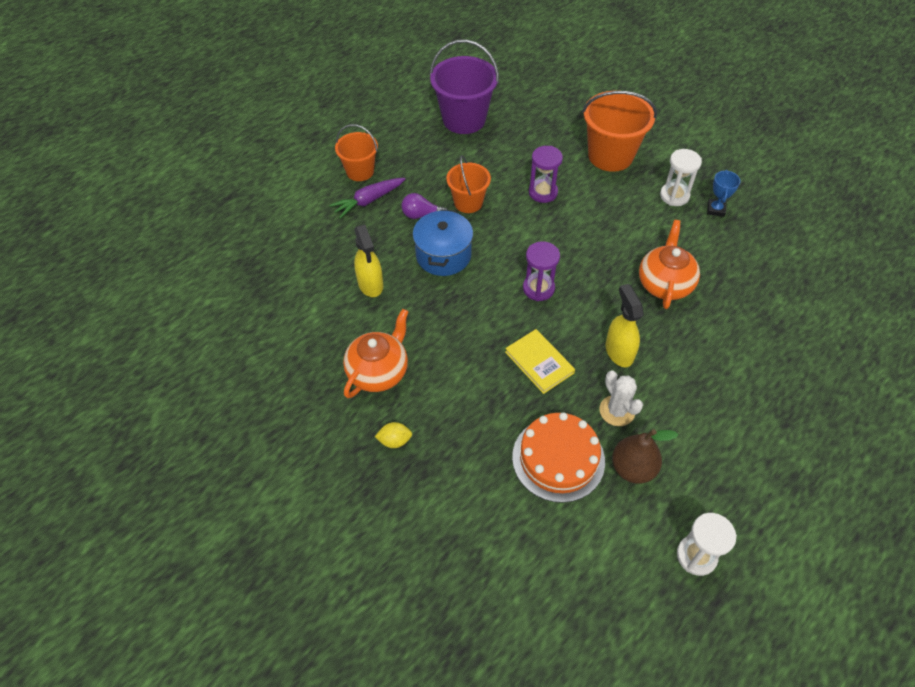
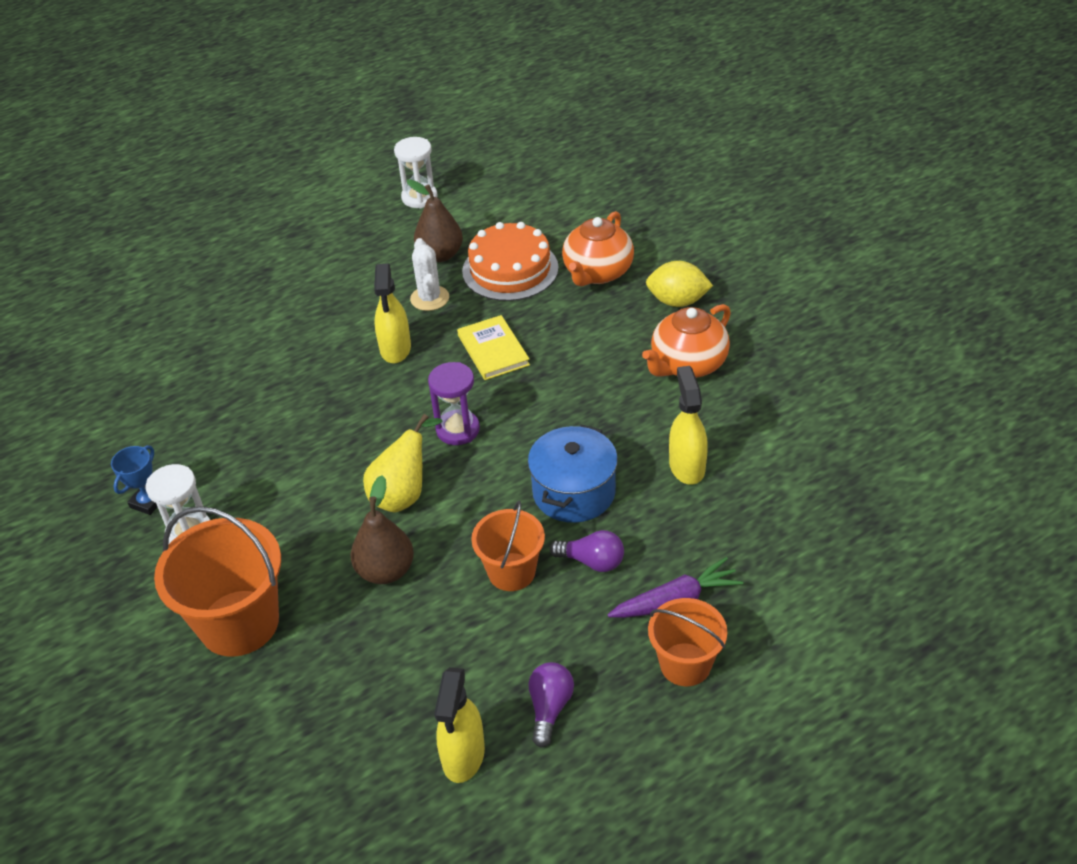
camera: 165 degrees left, 10 degrees down
(395, 441) = (677, 301): yellow lemon -> yellow lemon, size x1.62
(427, 143) = (549, 708): none -> purple light bulb
(464, 119) = (463, 756): purple bucket -> yellow spray bottle
(543, 192) = (385, 571): purple hourglass -> brown pear
(554, 238) = (403, 494): none -> yellow pear
(664, 284) = (292, 413): orange teapot -> orange teapot (597, 273)

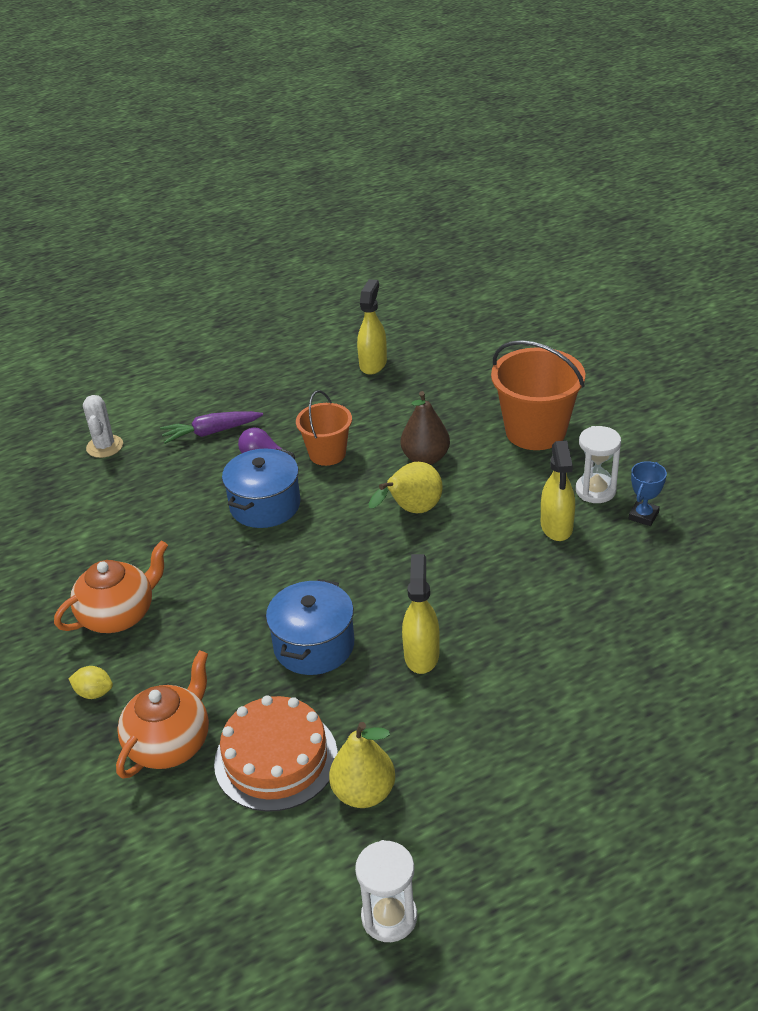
camera: 175 degrees left, 5 degrees down
(429, 298) = (380, 722): white cactus -> white cactus (104, 446)
(440, 255) = (364, 793): brown pear -> yellow pear
(458, 430) = (359, 563): purple hourglass -> none
(493, 350) = (314, 645): yellow book -> blue pot
(549, 708) = (315, 382): purple light bulb -> none
(677, 301) = (94, 693): yellow lemon -> yellow lemon, size x0.62
(685, 664) = (219, 400): orange bucket -> none
(686, 466) = (163, 520): yellow spray bottle -> yellow spray bottle (556, 527)

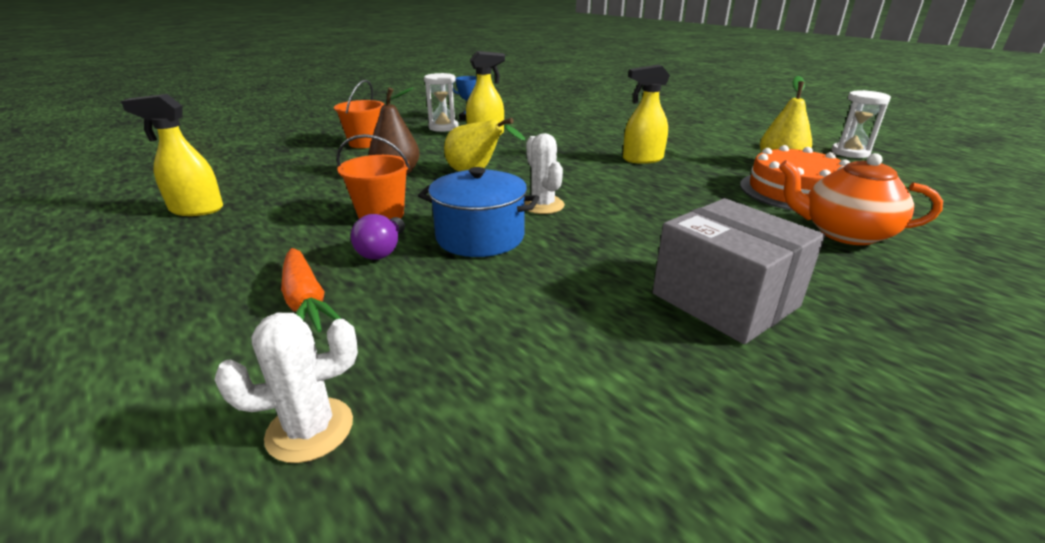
camera: 105 degrees left, 10 degrees down
(94, 693) = (851, 288): yellow lemon -> none
(119, 615) = (725, 300): orange teapot -> grey box
(211, 432) = (306, 301): purple carrot -> orange carrot
(312, 547) = (542, 205): none -> white cactus
(314, 645) = (667, 191): blue pot -> none
(535, 431) = (365, 143): orange bucket -> orange bucket, size x0.61

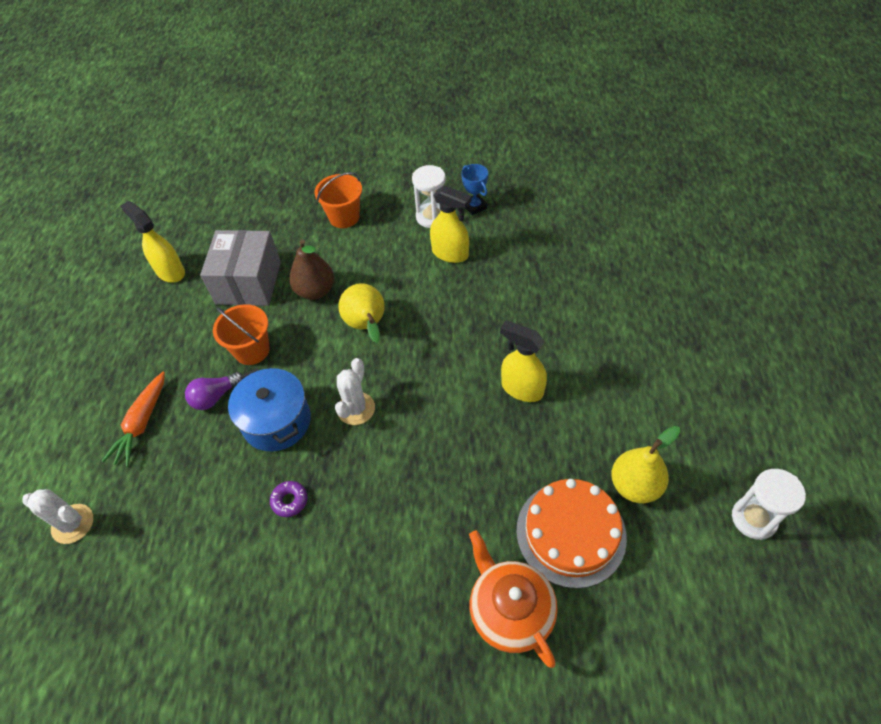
camera: 45 degrees right, 25 degrees up
(579, 268) = (289, 501): none -> purple donut
(725, 300) = (324, 598): grey box -> grey box (248, 282)

